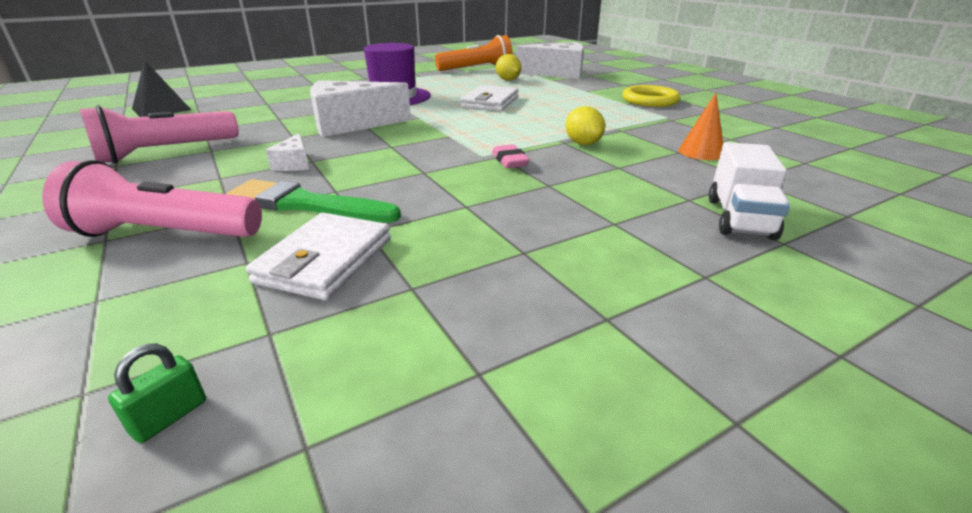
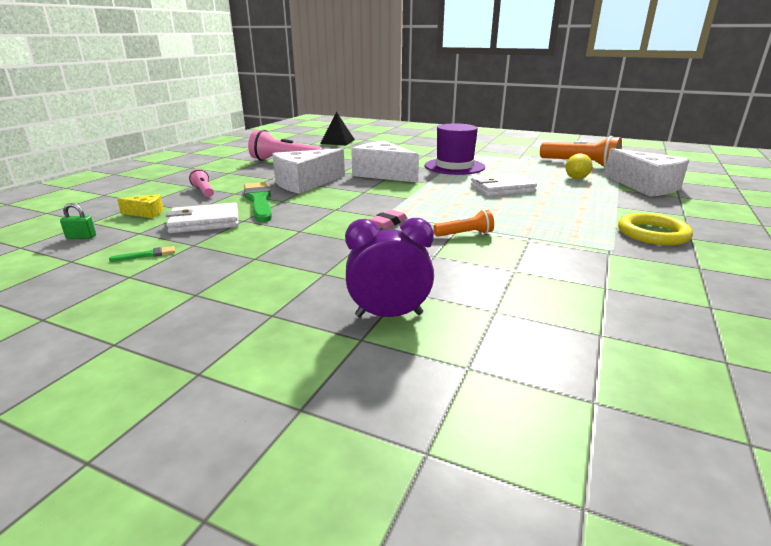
camera: 55 degrees right, 5 degrees down
(164, 234) = (204, 191): pink flashlight -> pink flashlight, size x0.51
(170, 308) = (146, 213): none -> yellow cheese
(294, 164) = (305, 183): white cheese -> white cheese, size x2.19
(401, 339) = (147, 255): none -> green brush
(583, 143) = (465, 234): yellow lemon -> orange flashlight
(701, 152) = (531, 279): orange cone -> none
(739, 218) = (389, 315): white truck -> purple clock

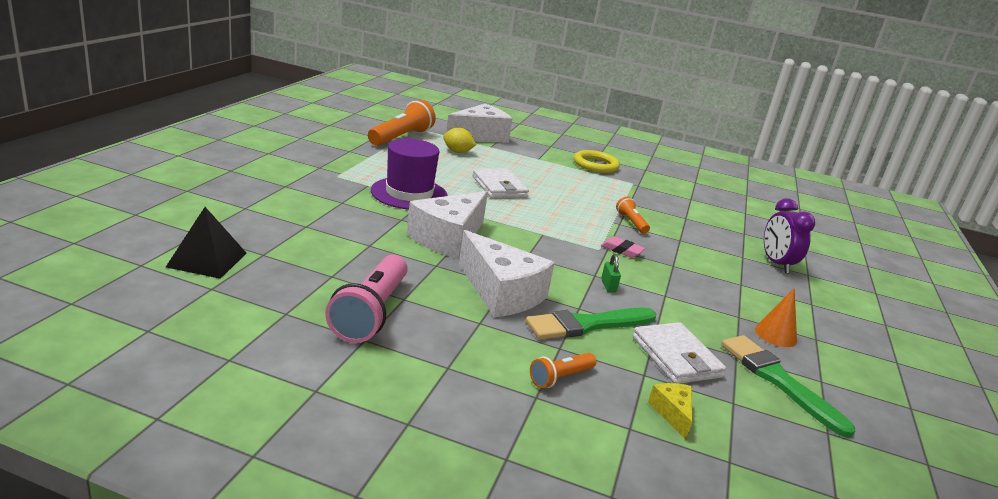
camera: 100 degrees left, 0 degrees up
(81, 237) = (775, 449): green padlock -> green padlock (608, 286)
(147, 255) = (778, 380): green brush -> green brush, size x2.38
(204, 191) = (560, 377): pink flashlight -> orange flashlight
(214, 270) = (775, 335): none -> orange cone

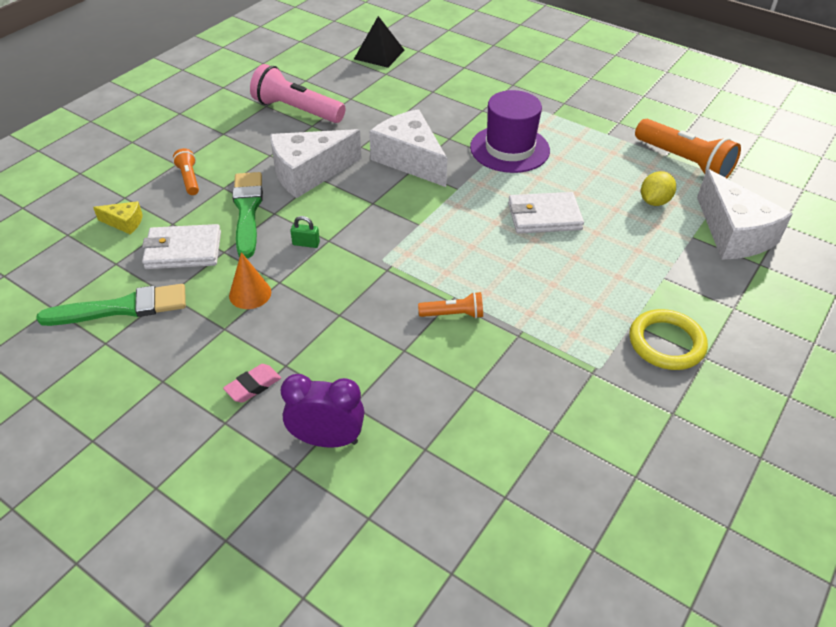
camera: 110 degrees right, 20 degrees up
(621, 250) = (378, 279): pink eraser -> pink eraser (253, 386)
(775, 335) = (183, 344): orange cone -> orange cone (250, 294)

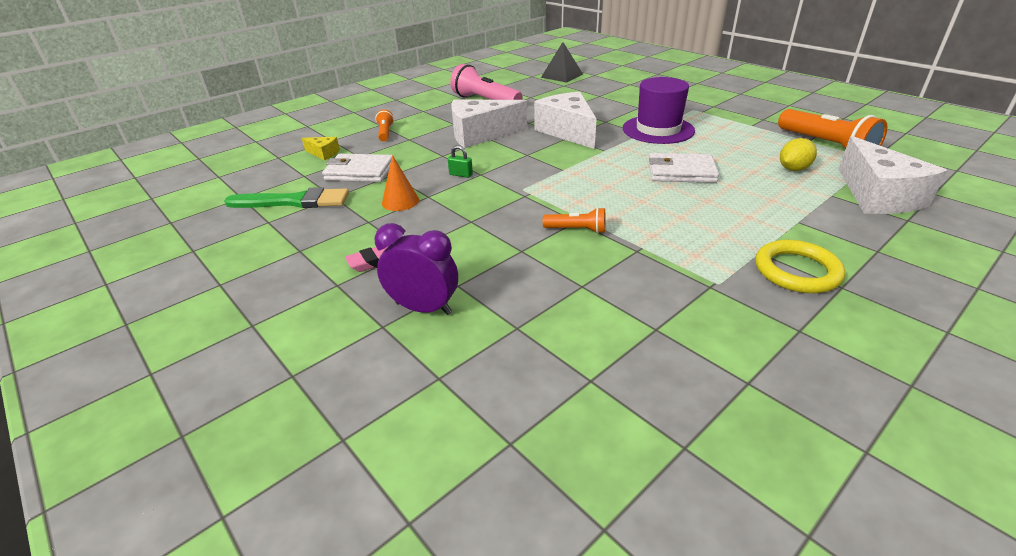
camera: 15 degrees right, 10 degrees down
(247, 210) = (421, 152): green brush -> none

